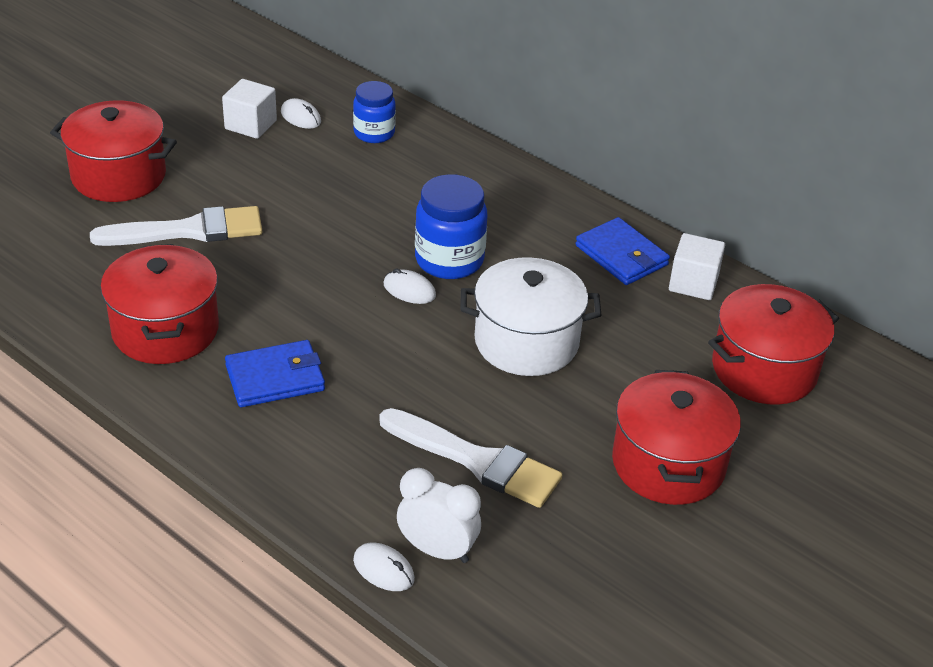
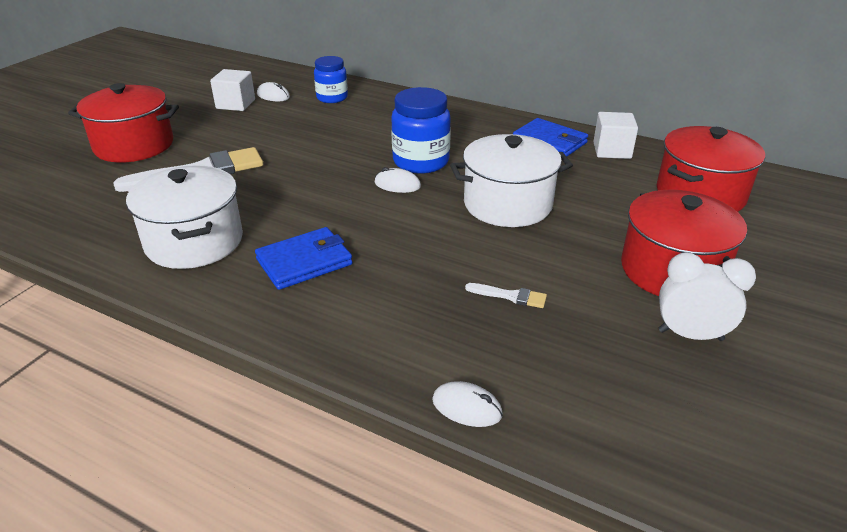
camera: 10 degrees left, 5 degrees down
(165, 330) = (194, 242): red pot -> white pot
(437, 550) = (510, 379): white clock -> white clock (690, 335)
(476, 461) = (510, 296): white brush -> white brush, size x0.44

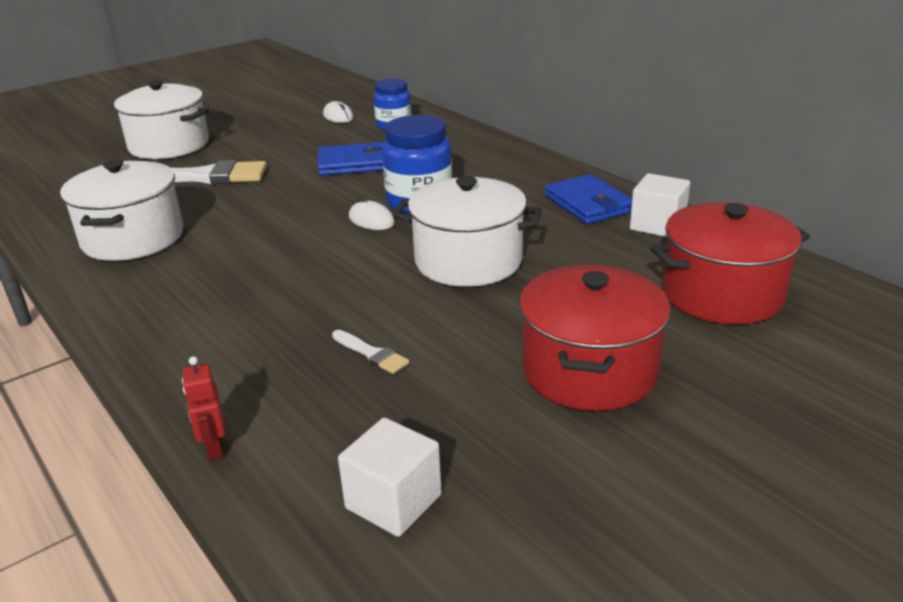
camera: 25 degrees right, 5 degrees down
(134, 145) = (169, 145): red pot -> white pot
(235, 104) = (295, 120): white cube -> white cube (393, 501)
(304, 262) = (207, 276): blue wallet -> blue wallet (353, 163)
(467, 407) = (214, 448): white mouse -> red robot
(690, 335) = (534, 445): white clock -> none

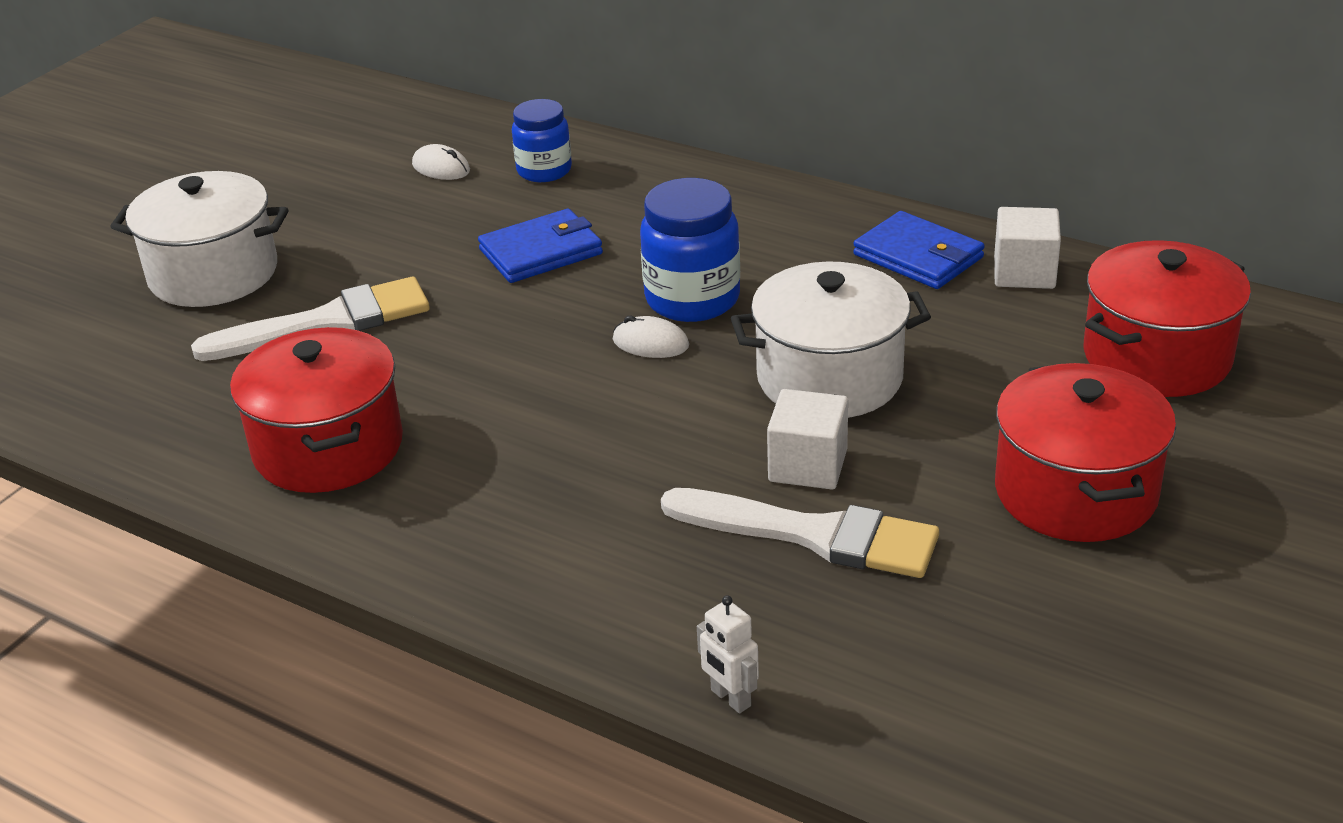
camera: 20 degrees left, 5 degrees up
(133, 238) = (328, 447): white pot -> red pot
(214, 448) = (730, 698): red robot -> white robot
(371, 354) = (813, 535): white brush -> white brush, size x2.26
(393, 501) = (979, 697): white cube -> white cube (808, 465)

